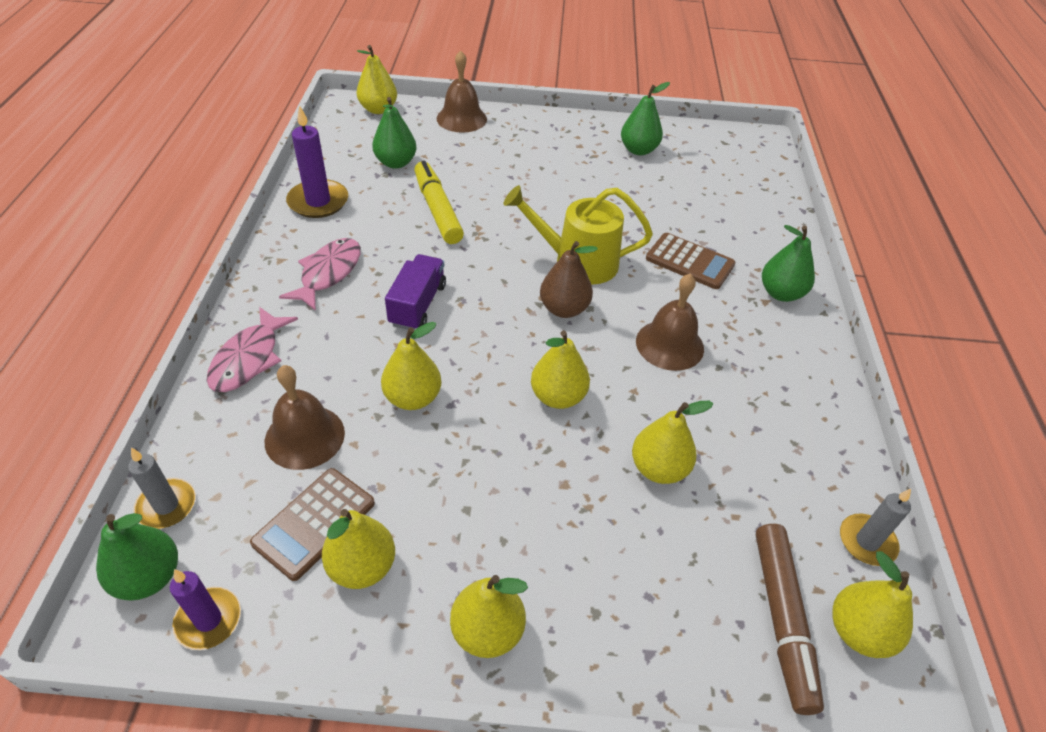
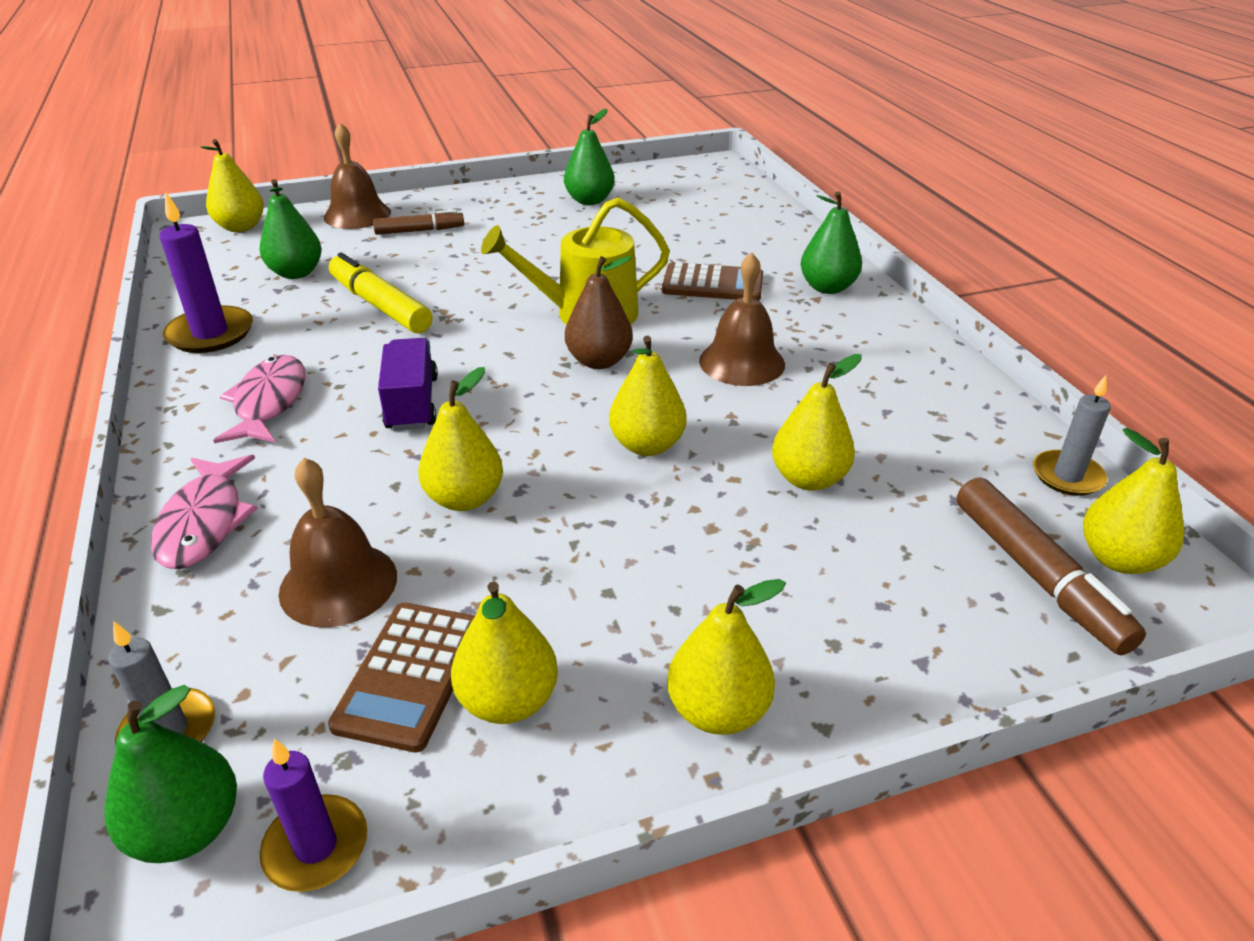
camera: 20 degrees left, 10 degrees down
(498, 146) = (419, 231): none -> brown marker

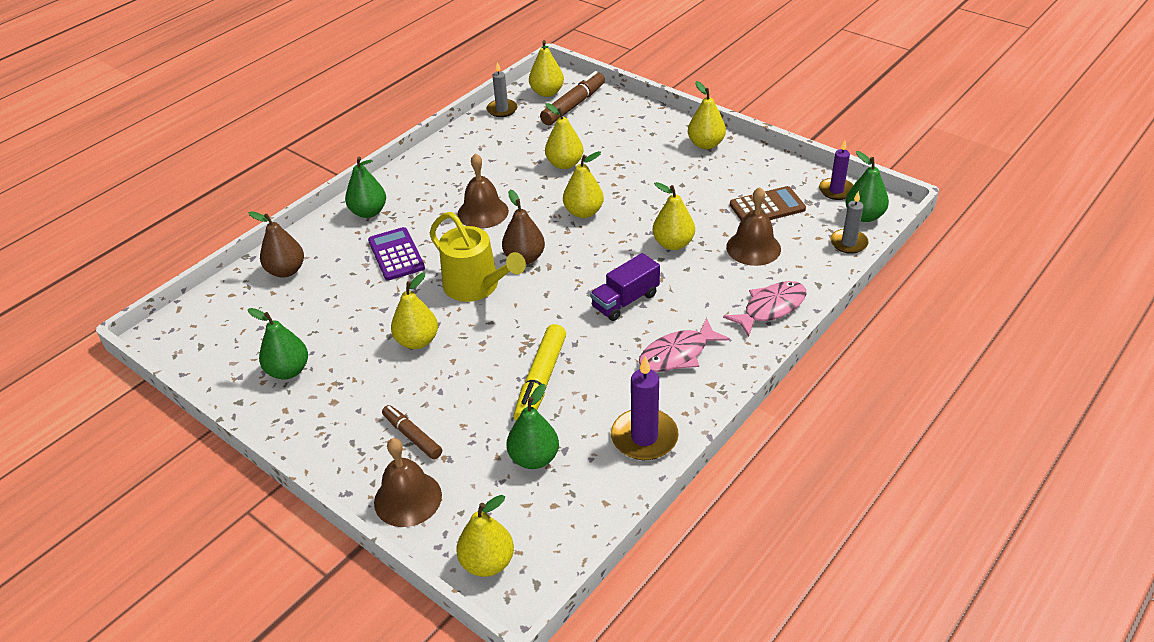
camera: 120 degrees left, 5 degrees up
(508, 701) = (751, 183): yellow pear -> yellow pear (417, 341)
(713, 284) = (396, 254): brown calculator -> purple calculator
(754, 224) = (286, 271): none -> brown pear

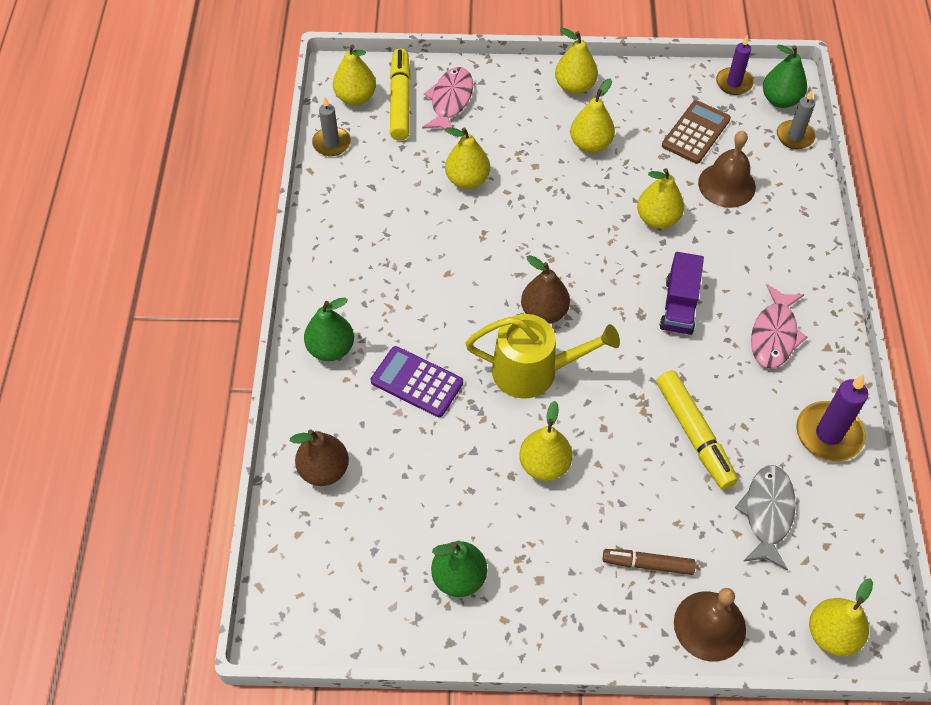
camera: 40 degrees left, 15 degrees up
(483, 212) = (448, 282): brown bell -> none
(534, 458) = (767, 514): green pear -> grey fish
(573, 105) = (400, 100): brown marker -> yellow marker
(583, 212) = (544, 228): yellow pear -> yellow pear (590, 144)
(770, 308) = (799, 242): pink fish -> pink fish (450, 101)

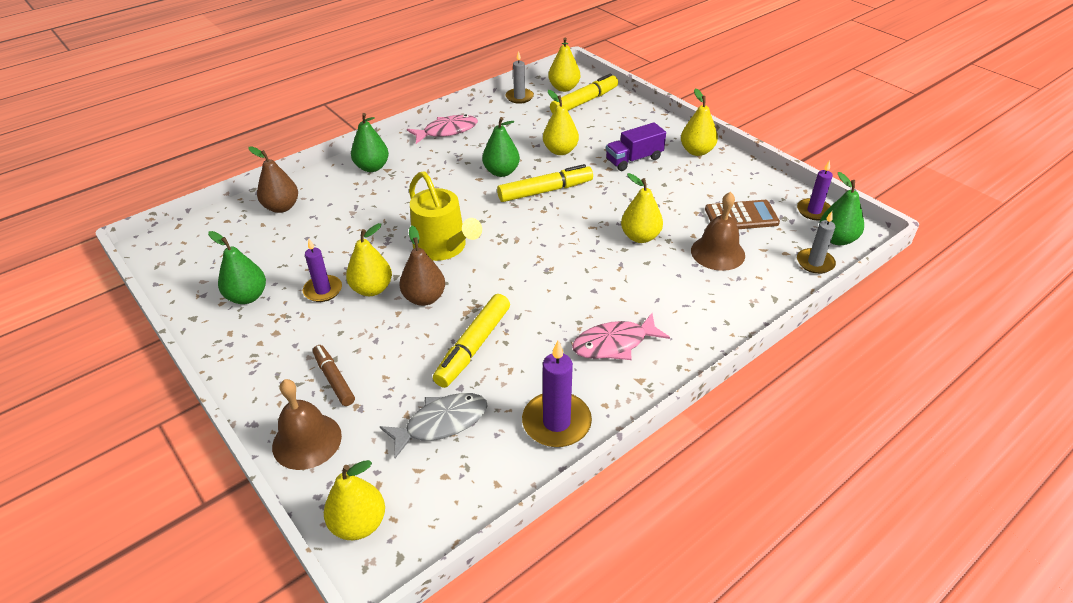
camera: 50 degrees right, 15 degrees down
(417, 382) = (382, 208): purple calculator -> none
(450, 101) = (611, 116): pink fish -> pink fish (447, 131)
(455, 248) = (501, 172): none -> green pear
(509, 506) = (323, 290): none -> purple candle
(522, 236) = (545, 191): none -> yellow marker
(544, 312) = (496, 228): brown pear -> brown pear (424, 298)
(590, 144) = (660, 180): yellow pear -> none
(679, 306) = (578, 283): purple truck -> purple truck (634, 159)

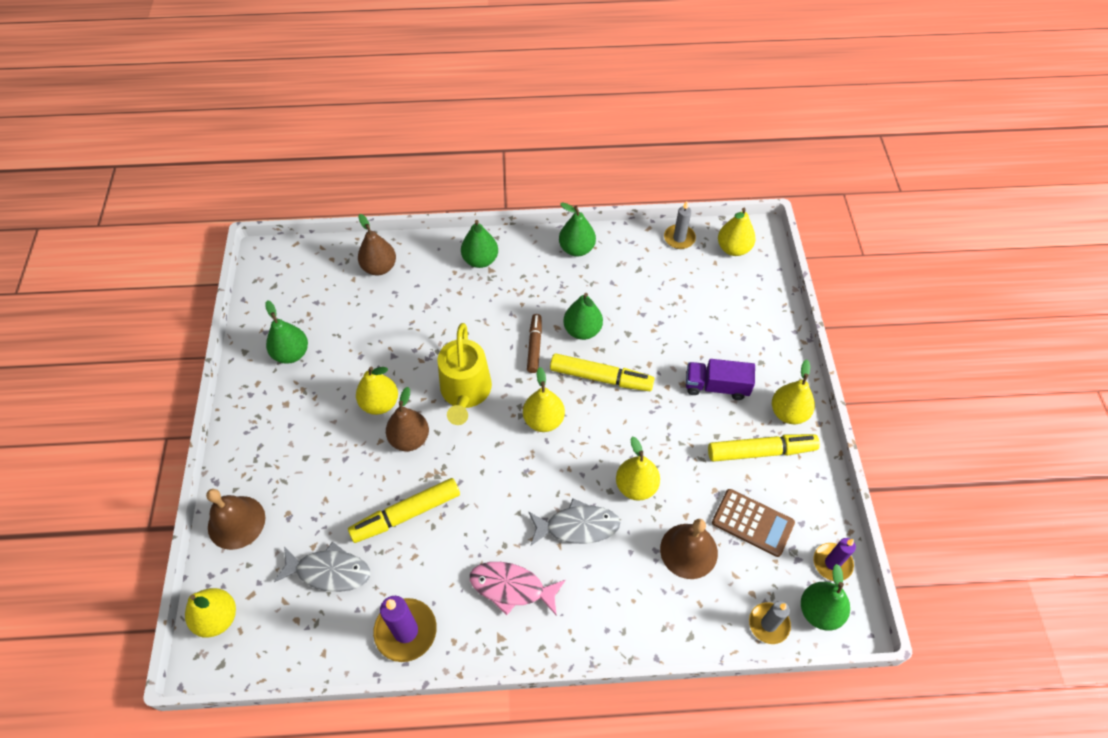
camera: 35 degrees right, 15 degrees up
(323, 290) = (345, 381): purple candle -> none
(334, 379) = (291, 477): brown marker -> brown marker (534, 346)
(447, 131) = (576, 249): pink fish -> green pear
(560, 151) = (657, 334): yellow pear -> yellow pear (543, 420)
(584, 102) = (737, 279): yellow marker -> yellow marker (761, 451)
(623, 281) = (577, 526): none -> grey fish

